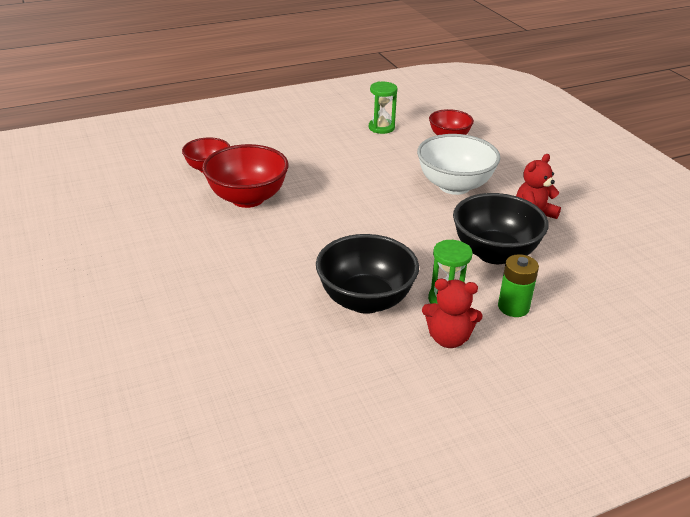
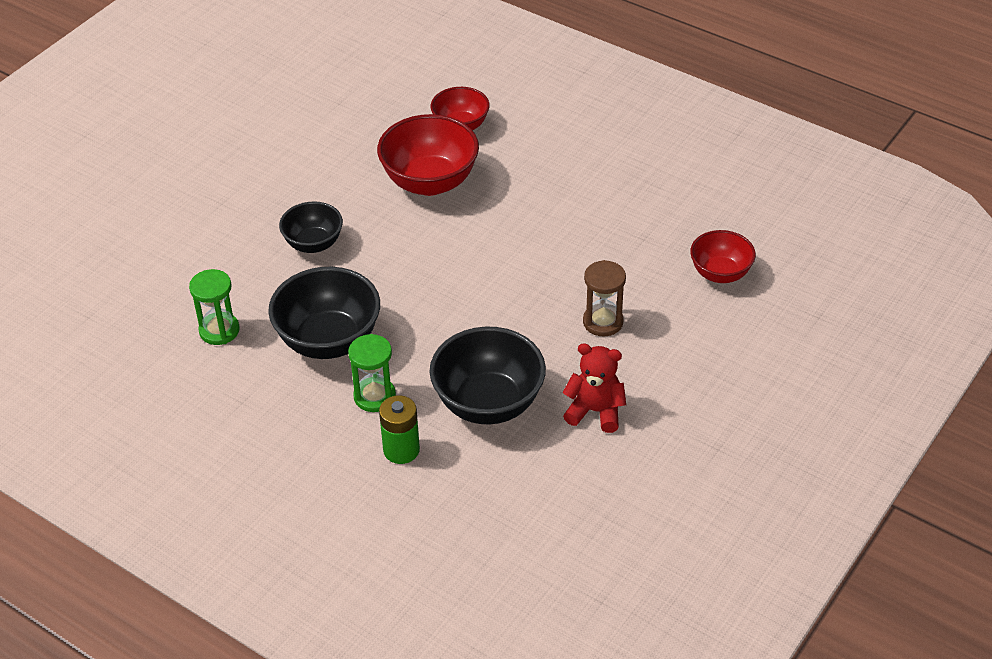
camera: 60 degrees right, 10 degrees up
(249, 270) = (313, 244): none -> black bowl
(381, 128) = (684, 207): green hourglass -> green hourglass (219, 330)
(448, 338) = (315, 420): red teddy bear -> none
(454, 186) = (603, 322): white bowl -> brown hourglass

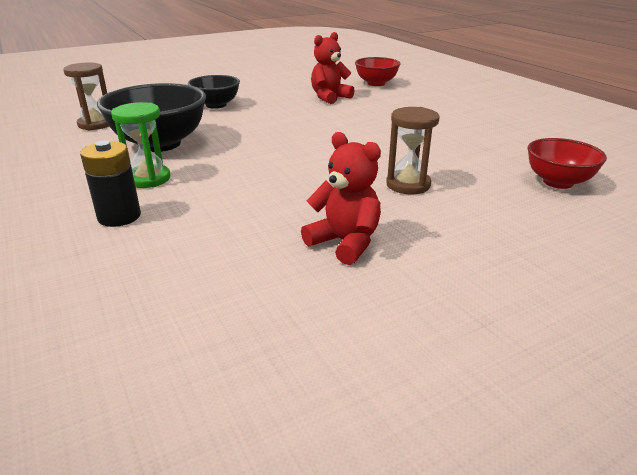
camera: 25 degrees right, 15 degrees down
(219, 330) = (96, 124): green hourglass -> brown hourglass
(401, 450) = (119, 216): green battery -> black battery
(430, 182) = (329, 98): red bowl -> red teddy bear
(488, 403) = (240, 208): black bowl -> none

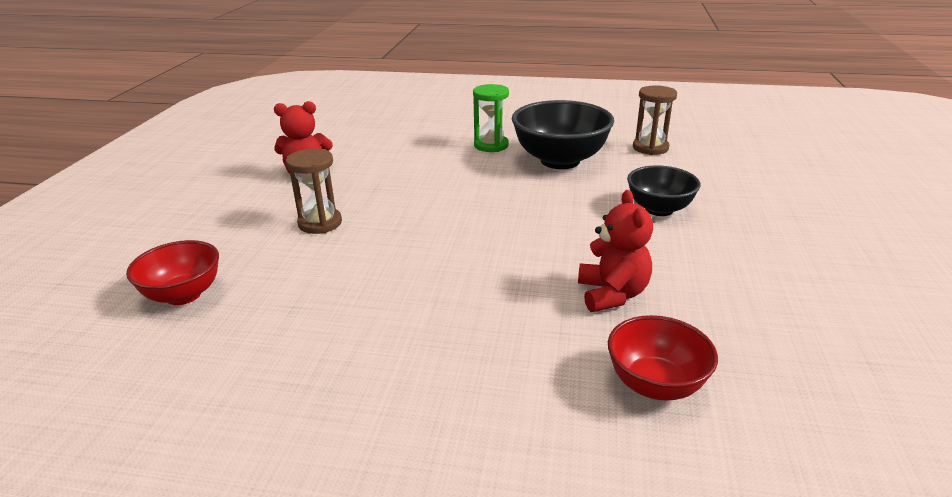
camera: 130 degrees right, 0 degrees up
(119, 216) = (447, 131): black battery -> none

